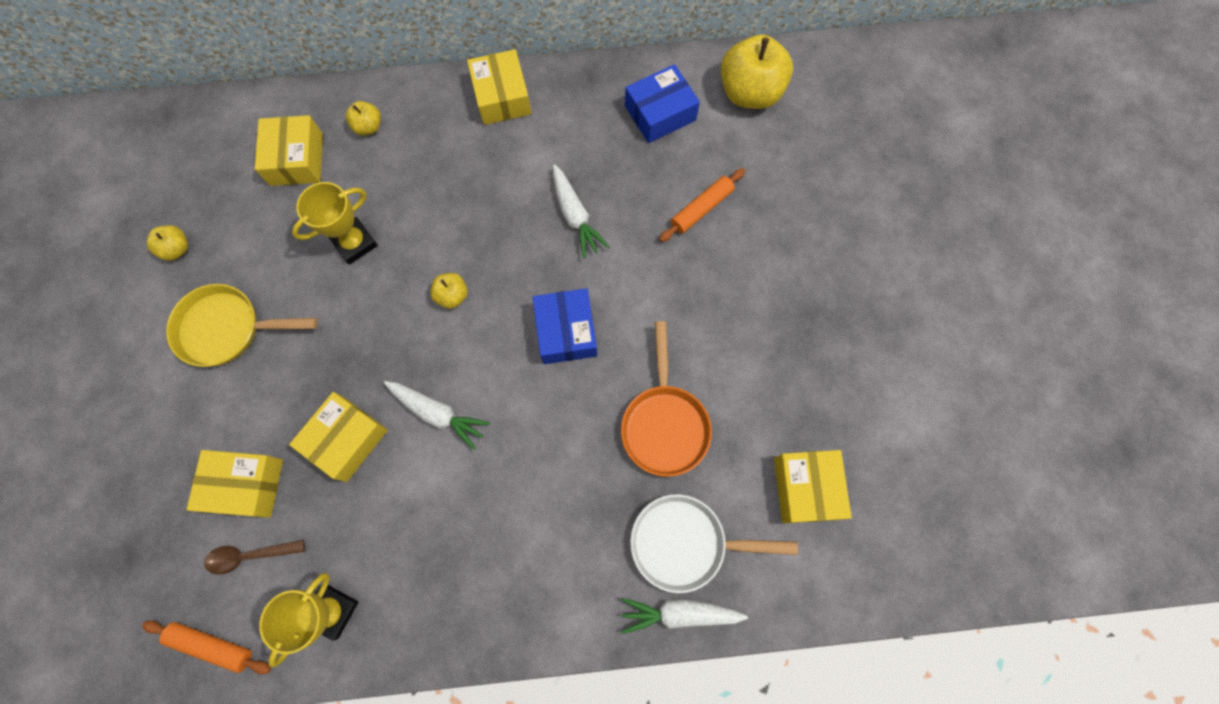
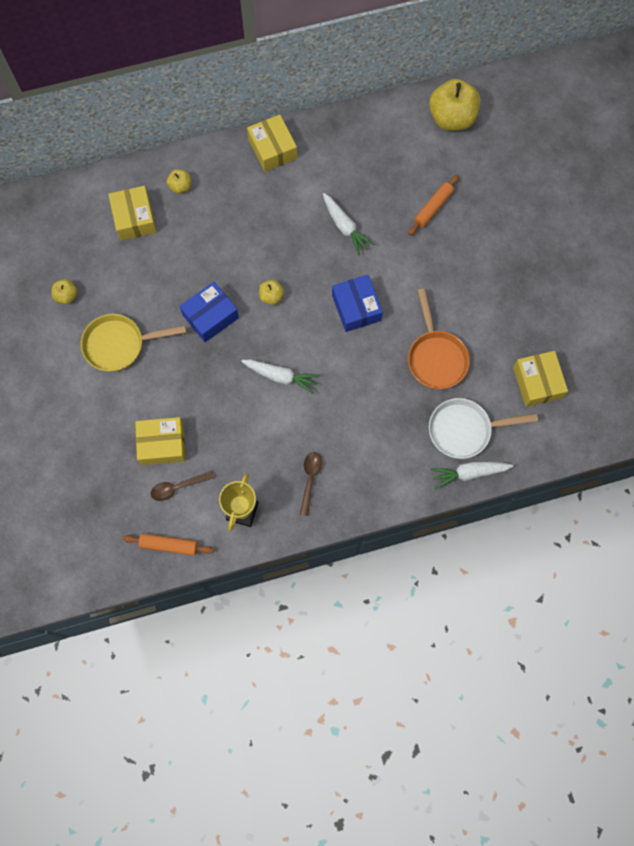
camera: 10 degrees left, 0 degrees up
(346, 439) = (223, 403): yellow box -> none
(355, 243) = (193, 271): yellow trophy -> none
(442, 579) = (310, 479): none -> brown spoon
(660, 113) = (390, 143): blue box -> blue box (210, 316)

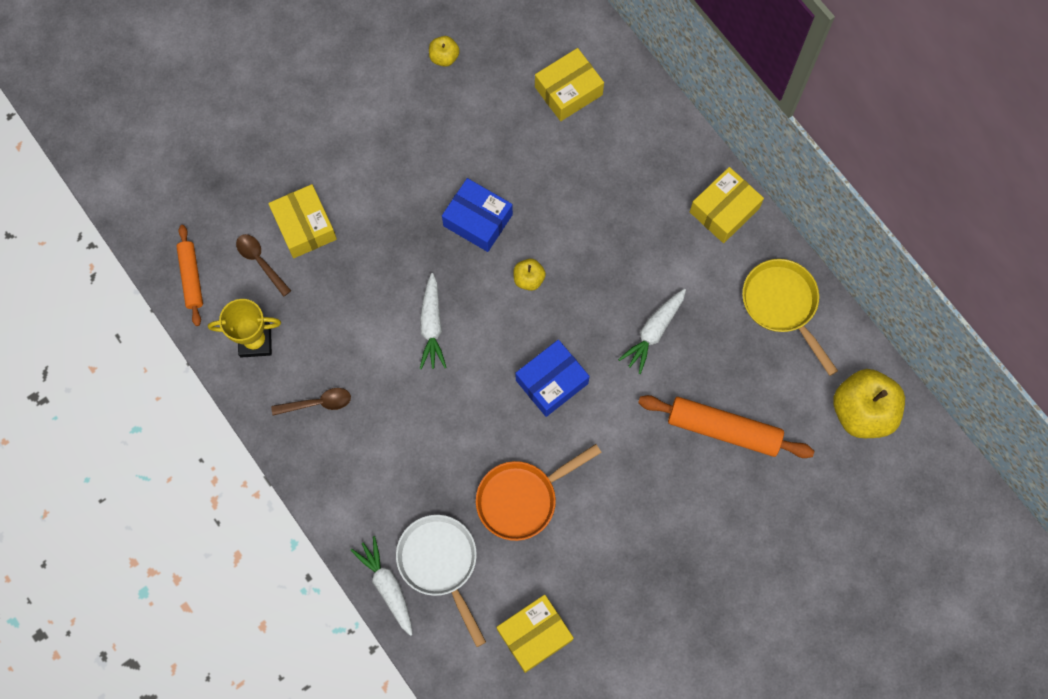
camera: 70 degrees right, 0 degrees up
(119, 345) = (406, 135): yellow pan -> yellow pan (782, 305)
(180, 186) = (630, 125): yellow apple -> none
(433, 208) = (723, 429): orange rolling pin -> orange rolling pin, size x1.62

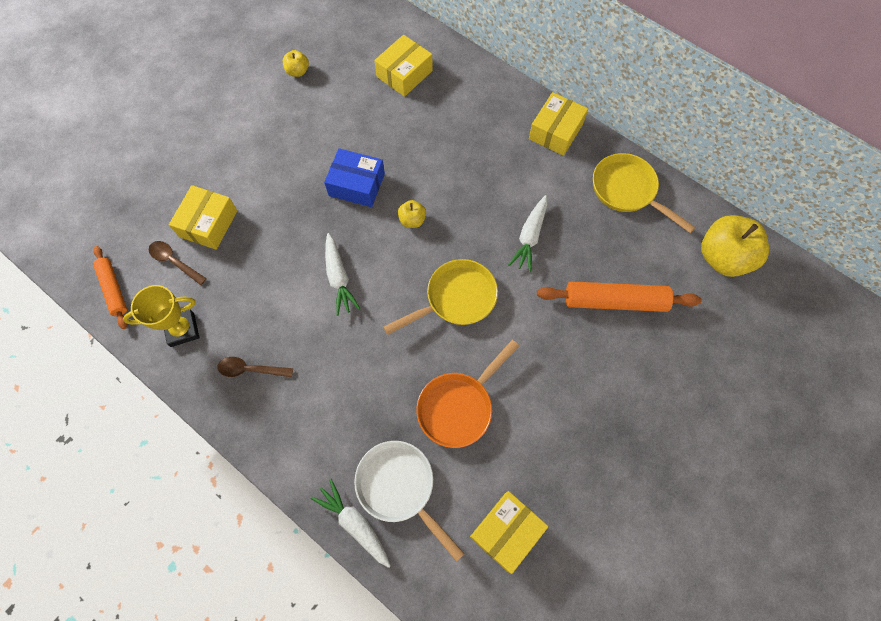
camera: 15 degrees left, 5 degrees down
(305, 226) = (208, 223): yellow box -> yellow box turned 60 degrees clockwise
(317, 403) = (250, 369): brown spoon -> brown spoon turned 150 degrees counterclockwise
(552, 382) = (456, 298): blue box -> yellow pan

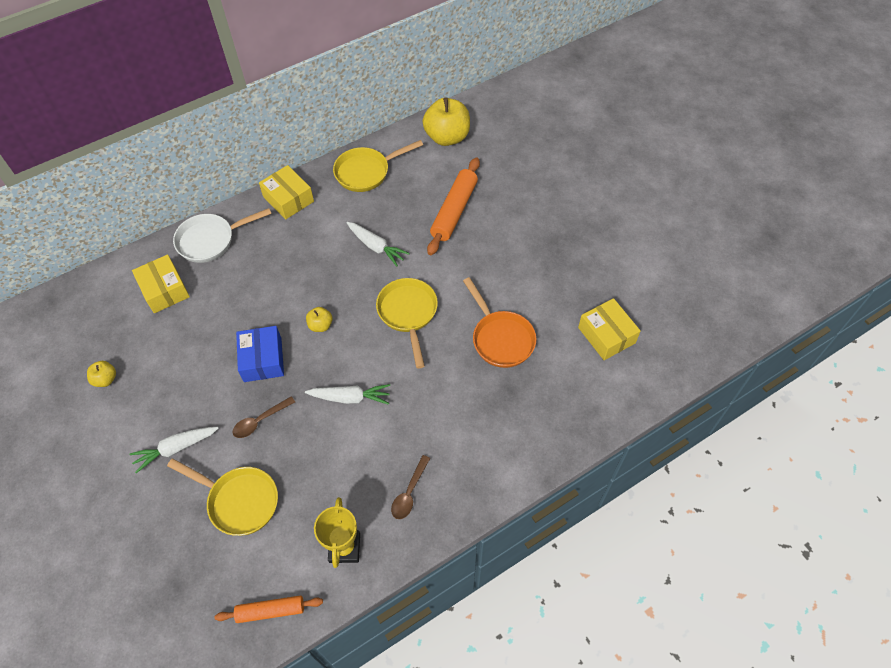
camera: 70 degrees left, 10 degrees down
(174, 261) = (266, 542): brown spoon -> brown spoon (260, 421)
(208, 223) = (239, 501): yellow box -> yellow pan
(354, 523) = (571, 439): white carrot -> white carrot (175, 448)
(356, 184) = (262, 359): blue box -> blue box turned 45 degrees counterclockwise
(399, 487) = (552, 398): white pan -> white pan (211, 240)

